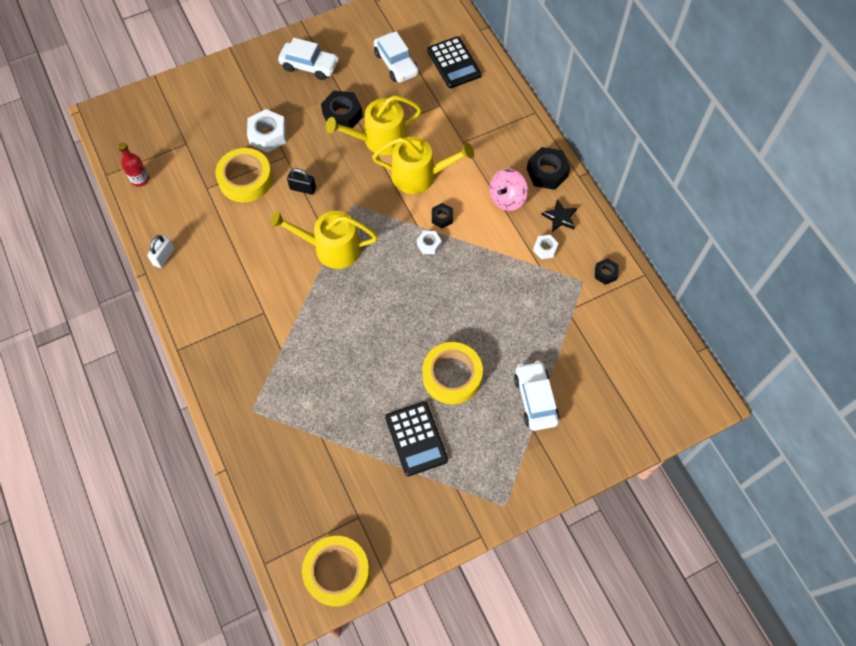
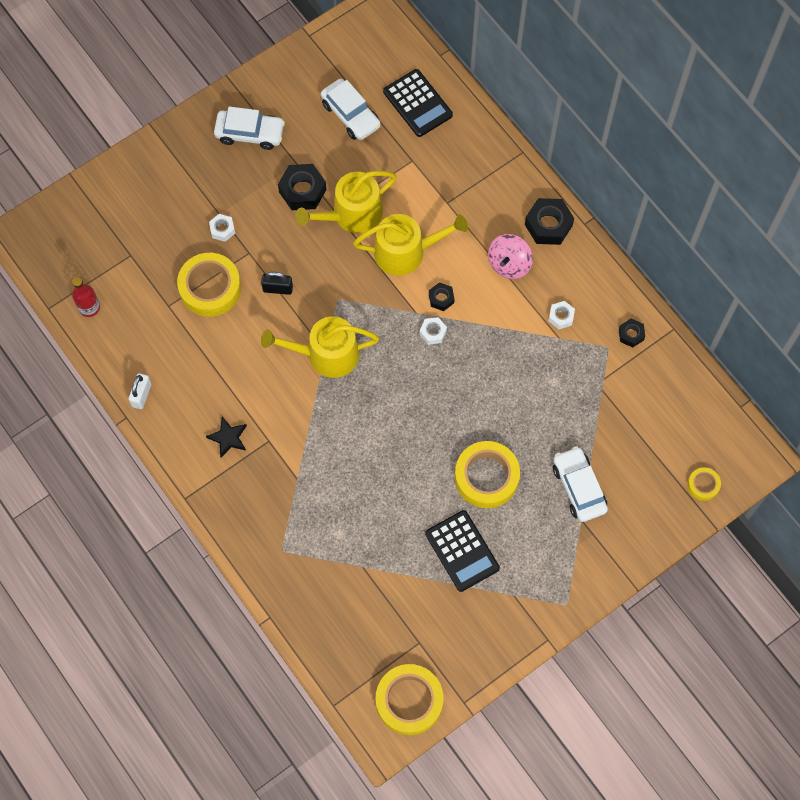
camera: 10 degrees left, 5 degrees up
(268, 135) = (222, 229): white nut -> white nut, size x0.56
(560, 217) = (571, 277): black star -> black star (228, 438)
(652, 416) = (703, 485): none -> yellow tape

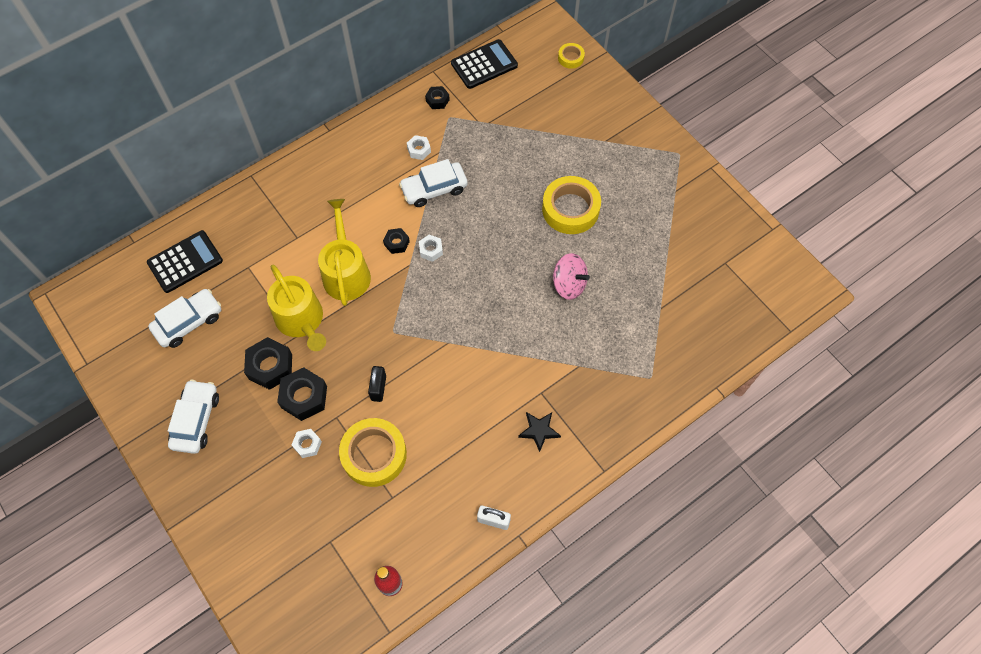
camera: 90 degrees left, 5 degrees down
(326, 354) = (451, 342): yellow watering can -> none
(409, 701) = (777, 270): yellow tape -> none
(462, 551) = (639, 229): black calculator -> black calculator (484, 65)
(509, 264) = (364, 188): pink spinning top -> pink spinning top (569, 284)
(548, 225) = (328, 157): black nut -> black nut (304, 397)
(578, 487) = (577, 142): white car -> white car (434, 189)

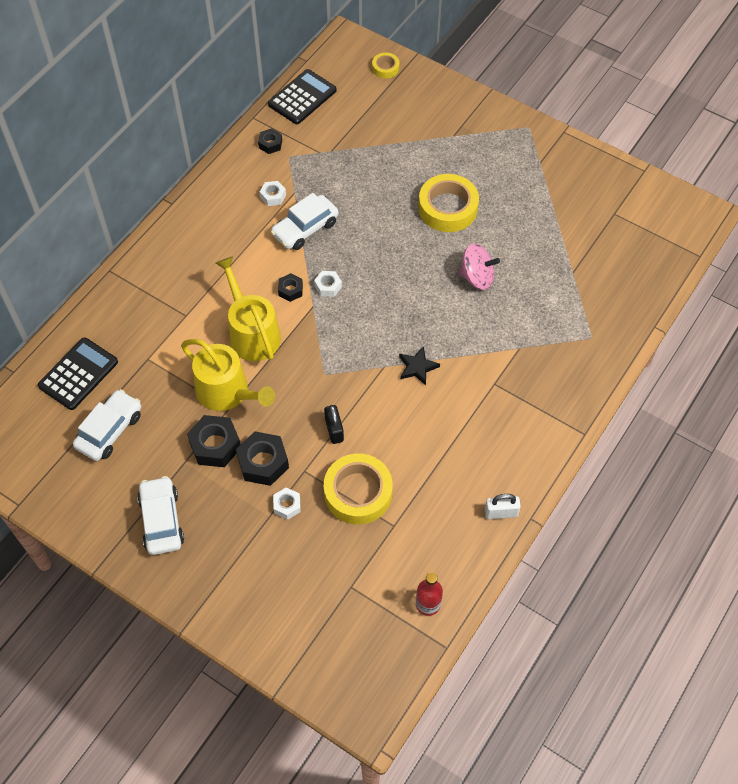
camera: 20 degrees left, 5 degrees down
(539, 431) = (508, 418): black star -> black star (417, 367)

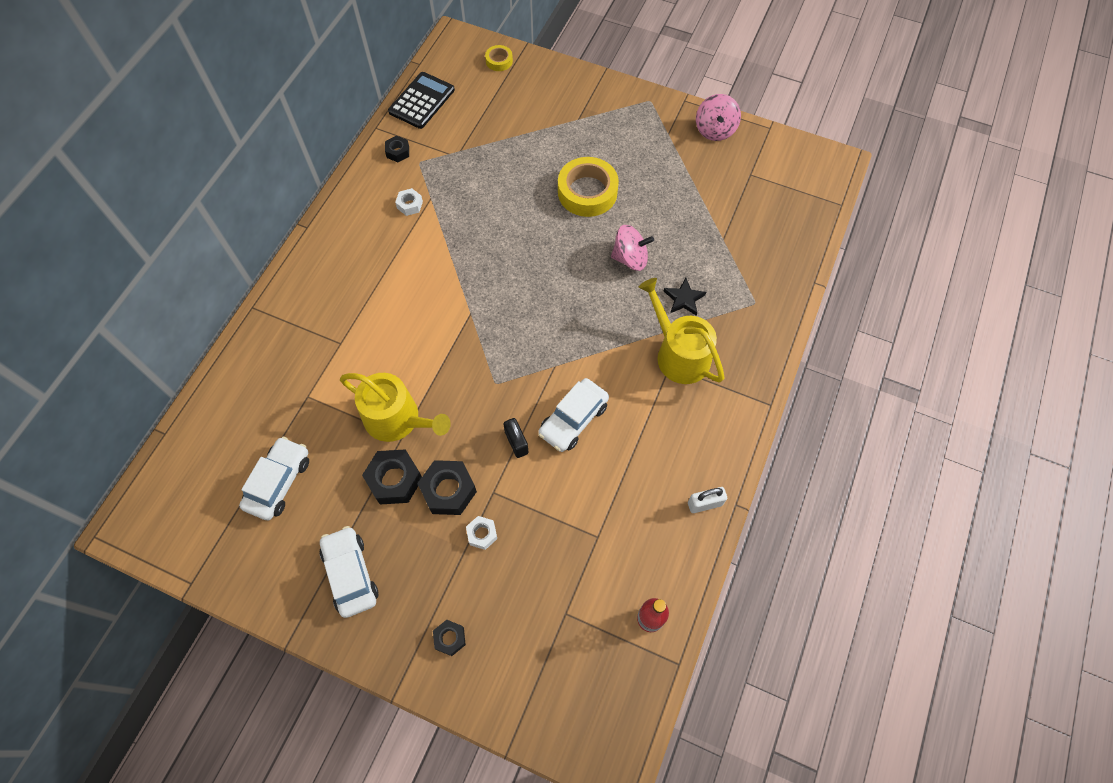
camera: 10 degrees left, 5 degrees up
(78, 374) = (236, 425): black calculator -> none
(252, 333) = (412, 351): yellow watering can -> yellow watering can (678, 354)
(290, 290) = (444, 300): black nut -> black nut (450, 638)
(305, 228) = (448, 233): white car -> white car (573, 419)
(328, 286) = (482, 290): white nut -> none
(358, 493) = (554, 507): yellow tape -> none
(417, 367) = (589, 361): black star -> black star (684, 299)
(588, 165) = (715, 130): none -> pink spinning top

